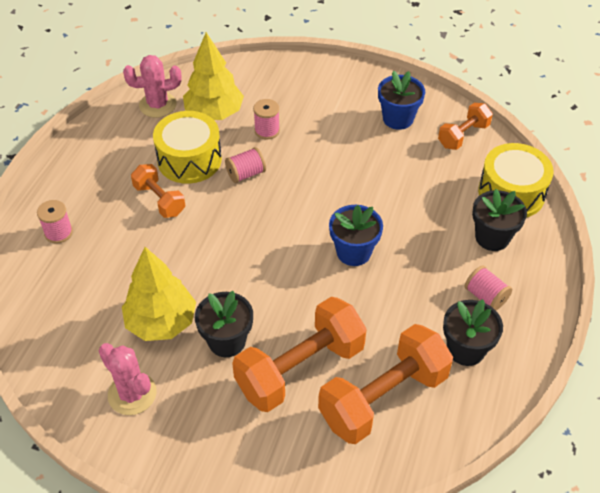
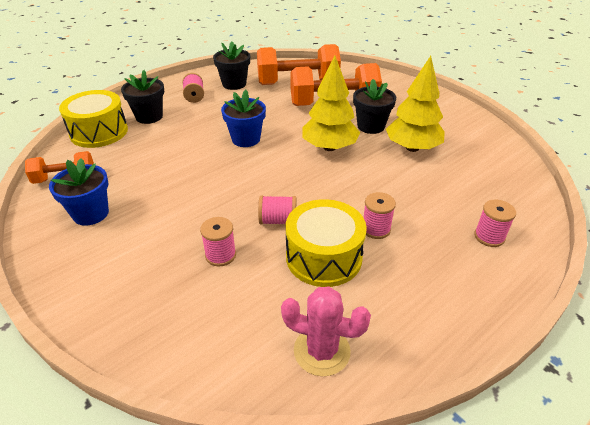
camera: 150 degrees left, 10 degrees down
(132, 394) = (446, 123): pink cactus -> none
(159, 200) = (376, 229): orange dumbbell -> pink spool
(214, 113) = (259, 303): yellow tree -> yellow tree (329, 147)

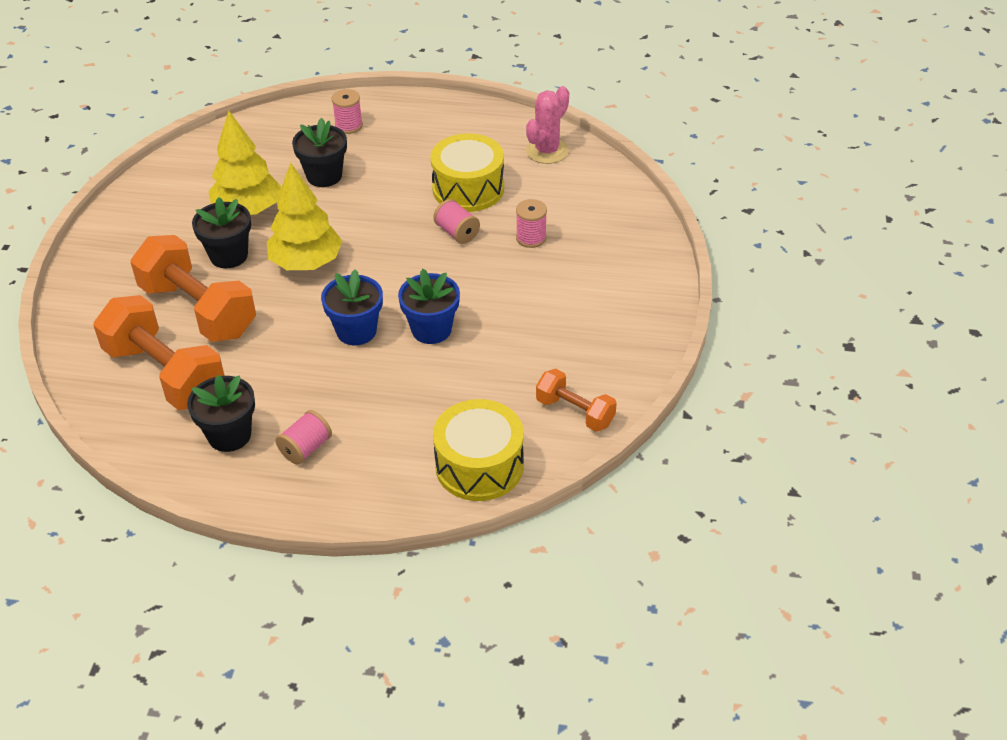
camera: 130 degrees left, 5 degrees up
(91, 213) = (587, 346): blue flower pot -> blue flower pot (431, 329)
(149, 116) = (399, 450): black flower pot -> black flower pot (324, 176)
(322, 351) = (547, 151): pink cactus -> pink cactus turned 60 degrees clockwise
(376, 229) = (404, 179): pink spool -> none

